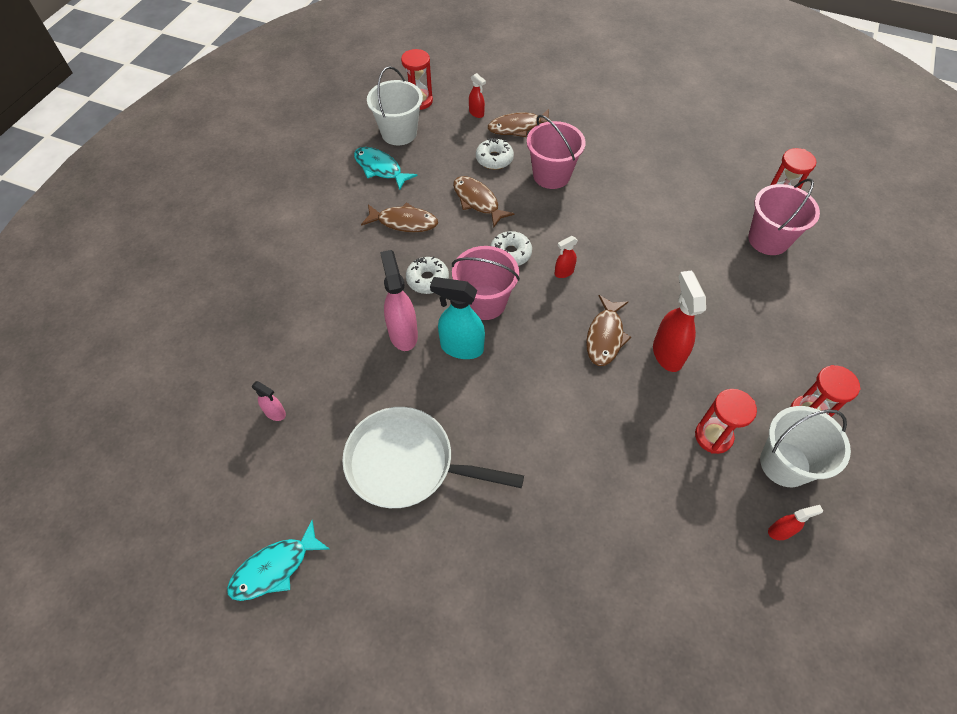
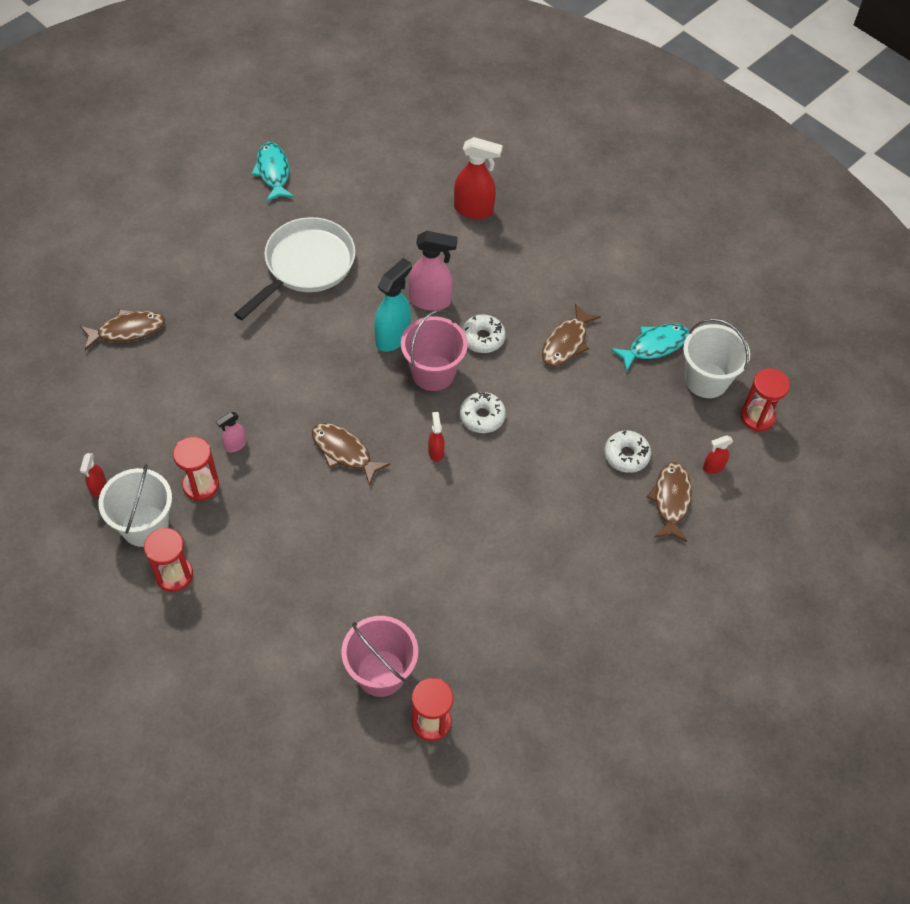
camera: 110 degrees right, 0 degrees up
(275, 413) = (398, 198): pink spray bottle -> pink spray bottle (235, 445)
(477, 201) = (567, 415): brown fish -> brown fish (127, 330)
(551, 175) = (576, 500): pink bucket -> none
(667, 353) = (298, 493): red spray bottle -> red spray bottle (474, 210)

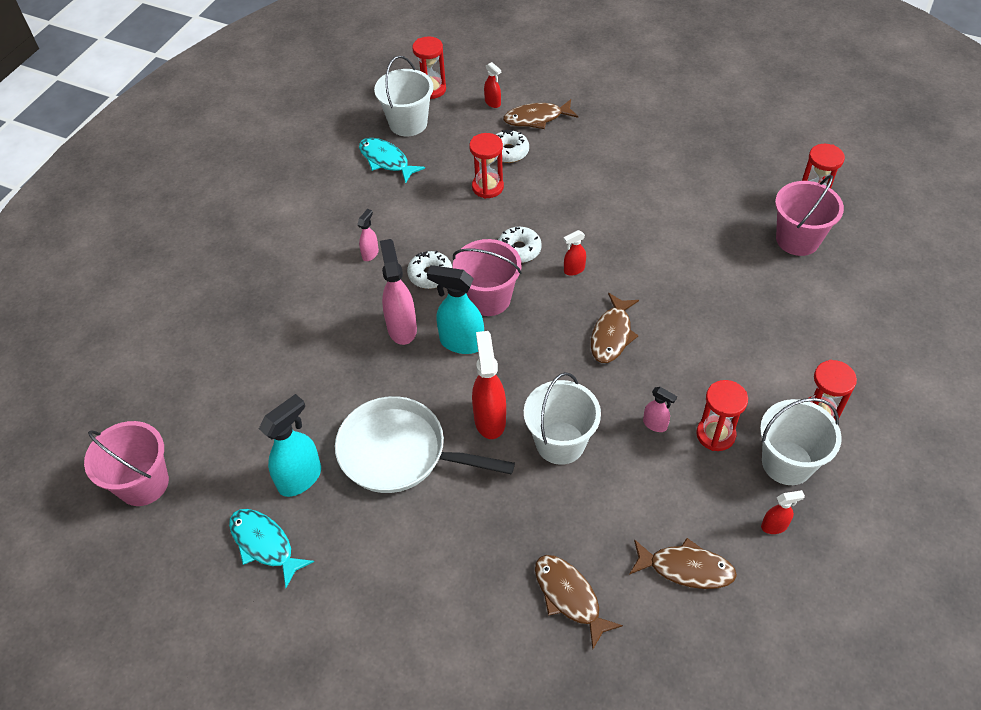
camera: 105 degrees left, 5 degrees down
(256, 372) = (560, 443): none -> white bucket
(273, 172) = (264, 544): turquoise fish -> turquoise fish turned 75 degrees clockwise
(317, 202) = (300, 478): none -> turquoise spray bottle
(362, 116) = (143, 483): none -> pink bucket
(474, 210) = (265, 330): red spray bottle -> red spray bottle (490, 419)
(530, 301) = (370, 254): none -> pink spray bottle
(566, 342) = (408, 216): brown fish -> brown fish (686, 568)
(580, 419) = (487, 187): none -> red hourglass

